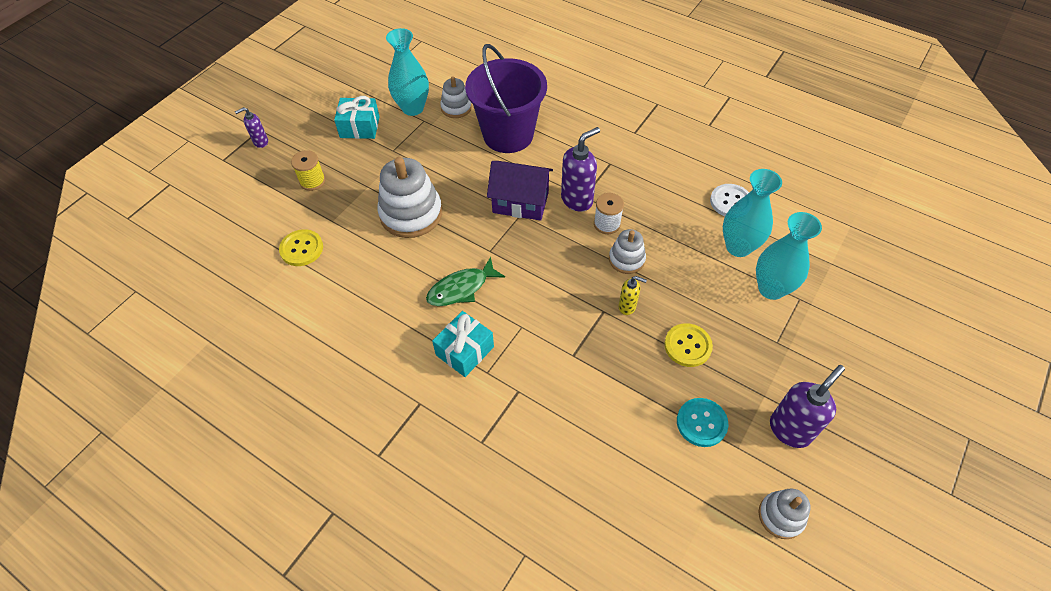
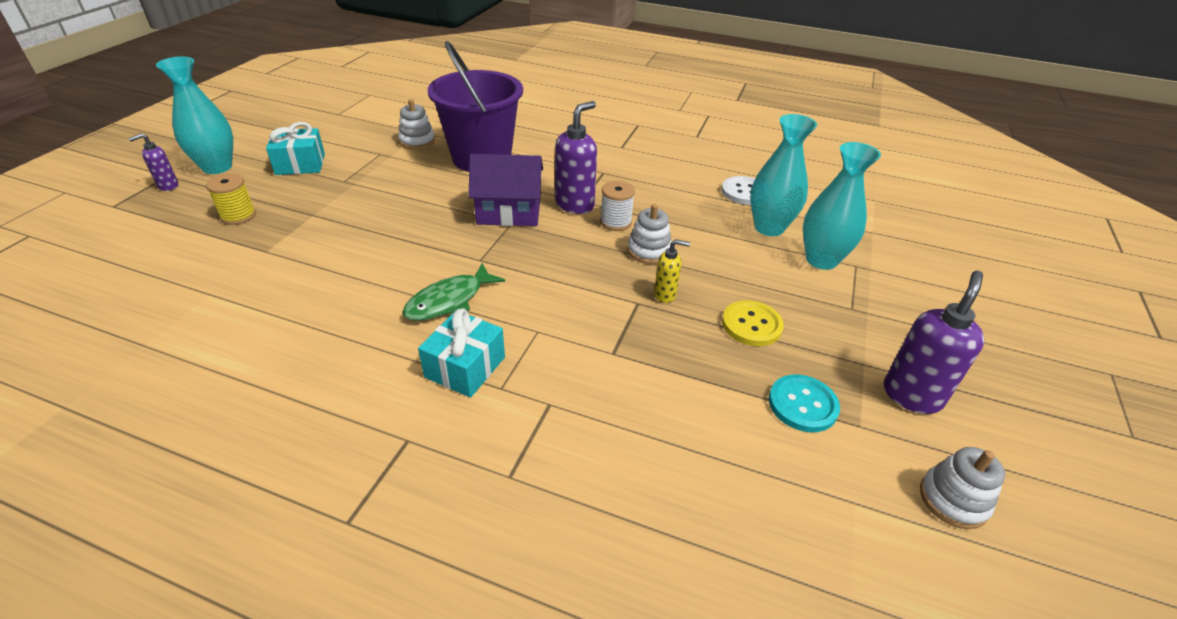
camera: 15 degrees left, 15 degrees down
(301, 249) = (221, 283): yellow button -> none
(411, 214) = (372, 234): white stacking toy -> none
(413, 108) = (365, 145): turquoise vase -> turquoise vase (217, 167)

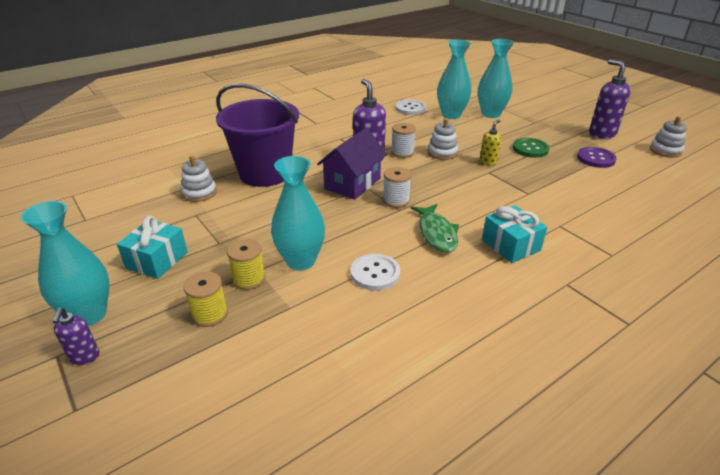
camera: 55 degrees left, 5 degrees down
(297, 215) = (249, 279): none -> yellow spool
(340, 231) = (301, 261): none -> turquoise vase
(344, 281) = (375, 273): none -> white button
(497, 251) = (396, 201): none -> white spool
(751, 325) = (530, 149): yellow button -> green button
(802, 404) = (595, 158): turquoise button -> purple button

